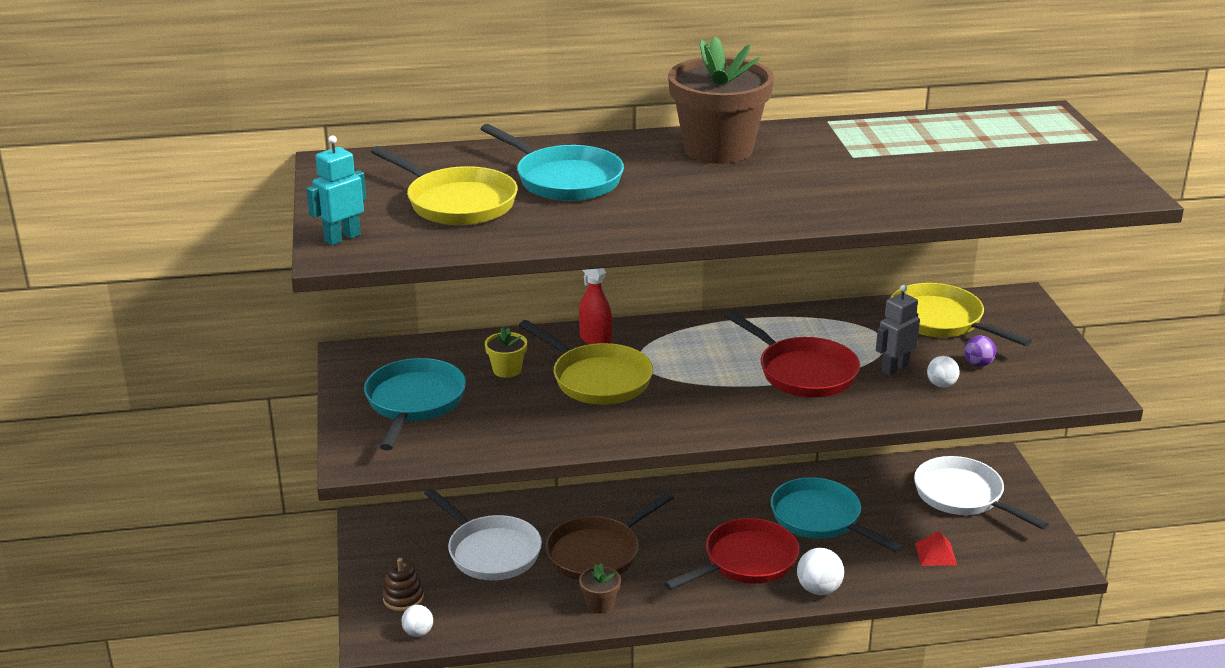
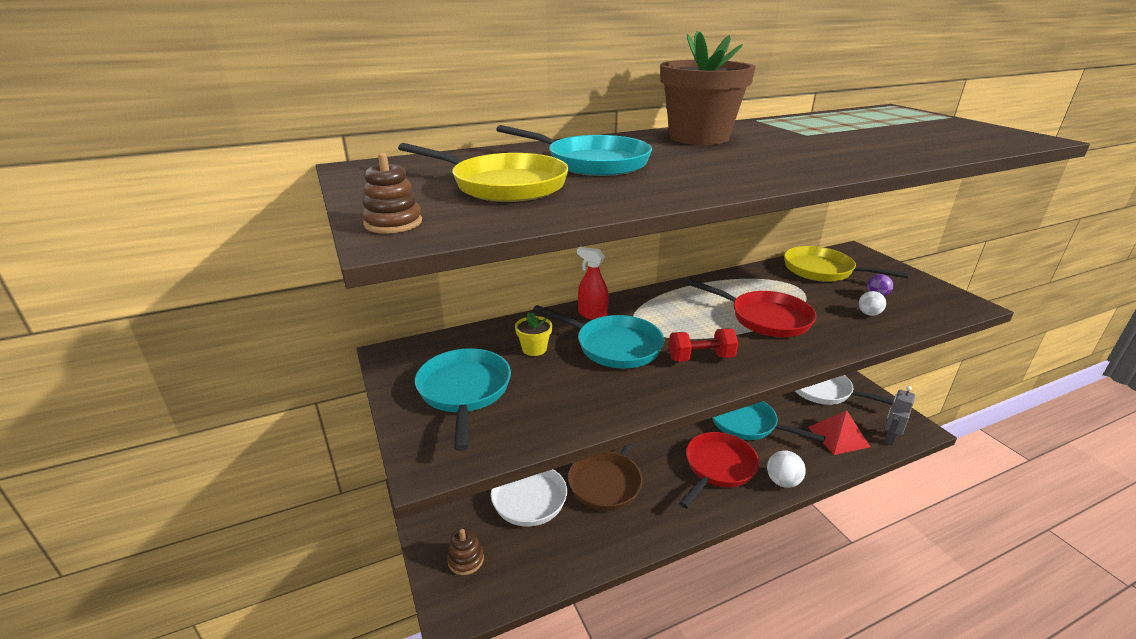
camera: 15 degrees left, 0 degrees up
(342, 238) = (393, 223): turquoise robot -> brown stacking toy
(418, 632) = (490, 595): white ball -> none
(597, 379) = (614, 346): yellow pan -> turquoise pan
(600, 604) = (631, 530): brown flower pot -> none
(687, 405) = (701, 358): none -> red dumbbell
(894, 368) = (825, 306): grey robot -> grey robot (889, 438)
(935, 554) = (838, 436): red pyramid -> red pyramid, size x1.62

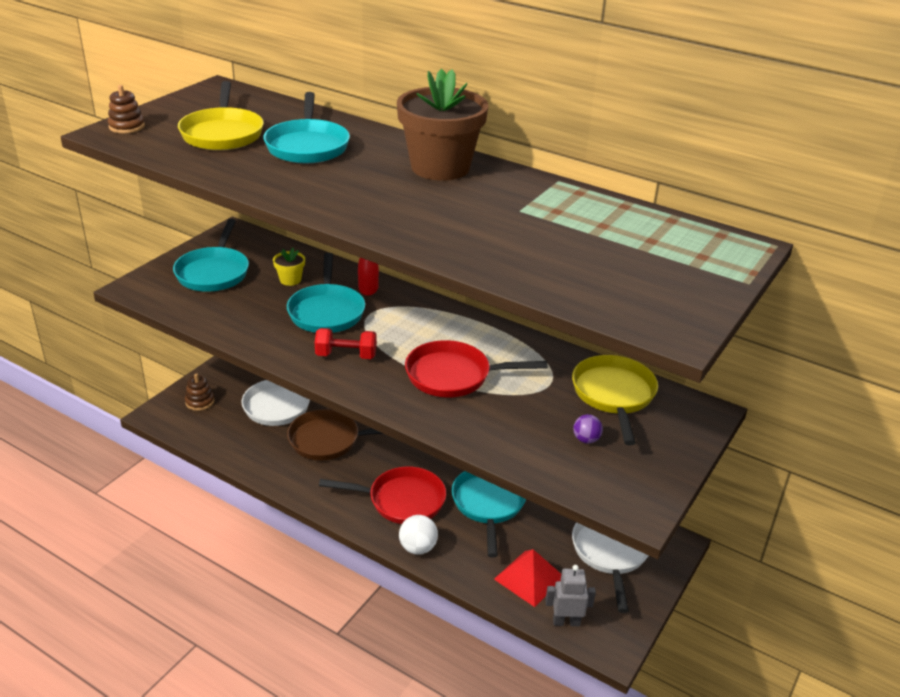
camera: 55 degrees right, 5 degrees up
(464, 391) = (213, 272): turquoise pan -> turquoise pan turned 135 degrees clockwise
(701, 358) = (346, 355): red dumbbell -> red dumbbell turned 45 degrees counterclockwise
(765, 318) = (453, 376): red pan -> red pan turned 90 degrees clockwise
(868, 314) = (532, 438): white ball -> none

